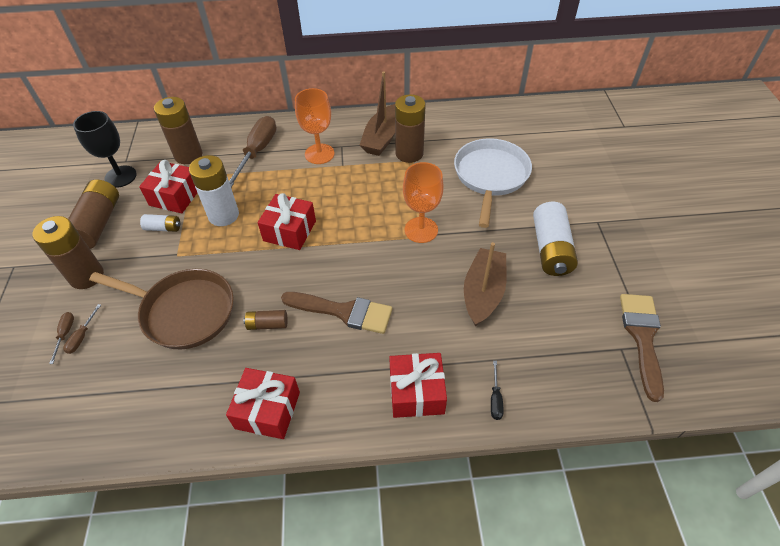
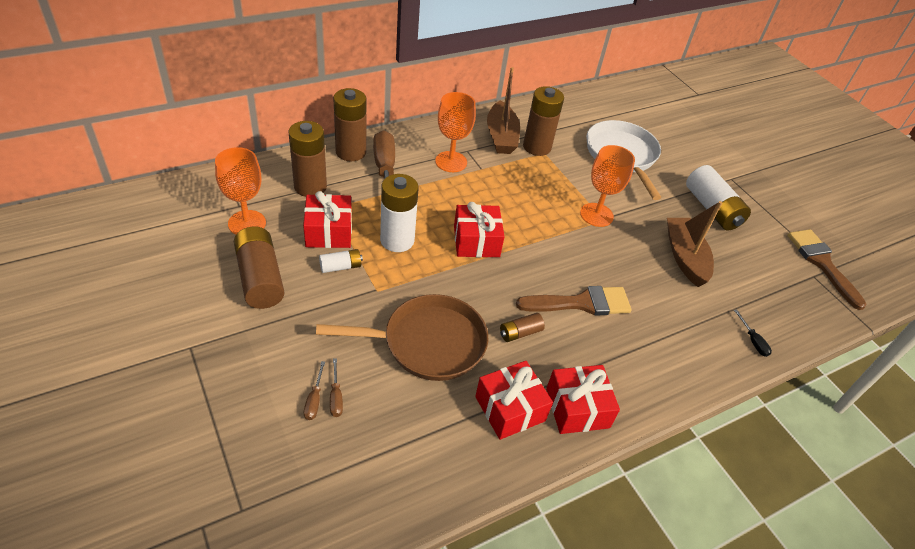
camera: 30 degrees left, 5 degrees down
(65, 334) = (314, 400): brown screwdriver -> brown screwdriver turned 150 degrees counterclockwise
(86, 276) = (291, 335): brown battery -> brown battery (351, 152)
(120, 176) = (247, 223): black goblet -> orange goblet
(416, 392) = (690, 354): red gift -> red gift (510, 409)

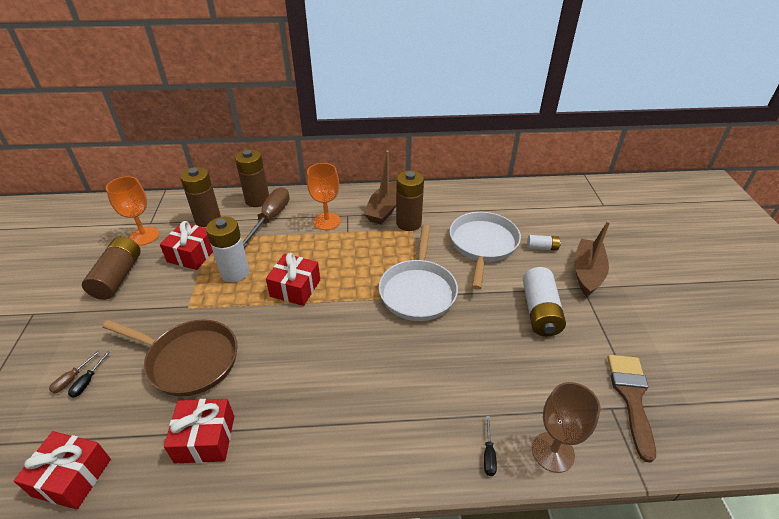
camera: 30 degrees right, 5 degrees down
(336, 397) = (88, 381): brown screwdriver -> black screwdriver
(340, 267) = (178, 282): white battery -> white battery (542, 247)
(520, 333) = (268, 374): brown battery -> none
(577, 408) = (262, 460): red gift -> red gift (72, 477)
(581, 303) = (342, 364): brown brush -> none
(596, 215) = (418, 290): orange goblet -> white pan
(685, 257) = (476, 350): brown boat -> brown boat (587, 273)
(795, 323) = (552, 452): none -> brown goblet

